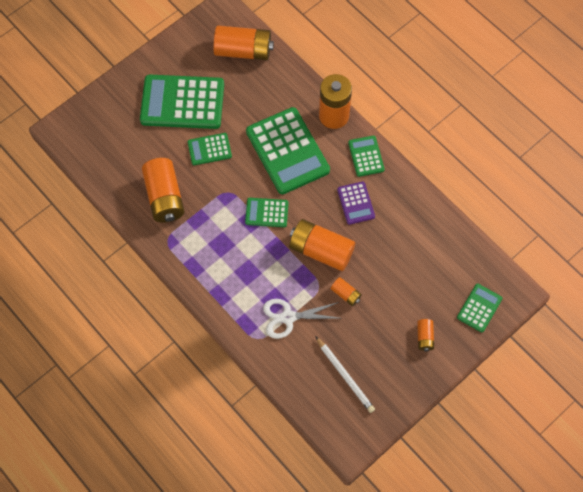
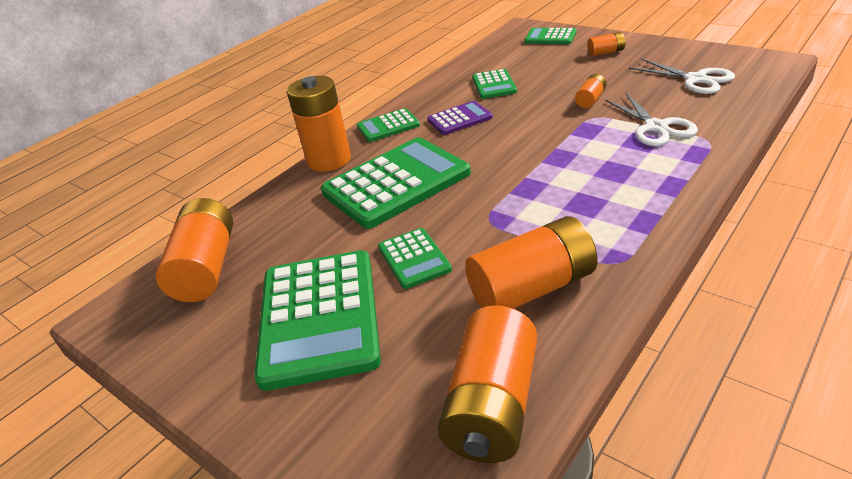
camera: 95 degrees left, 30 degrees down
(266, 213) = (507, 177): green calculator -> green calculator (494, 85)
(321, 250) = (541, 126): orange battery -> orange battery (492, 405)
(345, 375) = (696, 79): white pencil -> white scissors

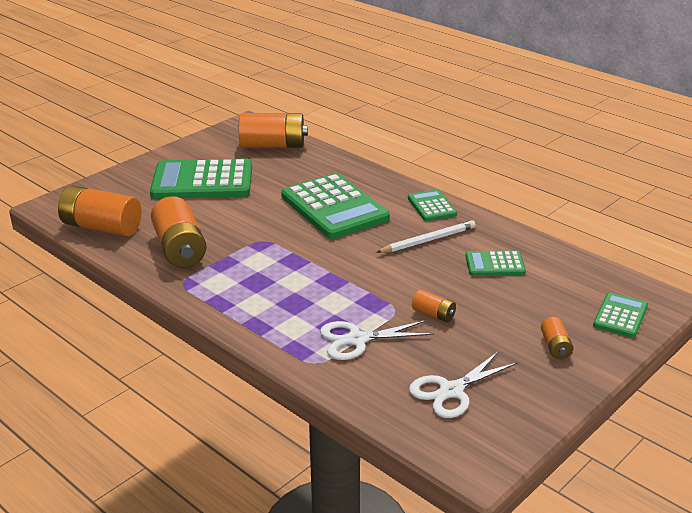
camera: 90 degrees right, 5 degrees down
(329, 160) = (386, 181): orange battery -> none
(414, 258) = (237, 211): green calculator -> none
(459, 119) = (428, 240): purple calculator -> white pencil

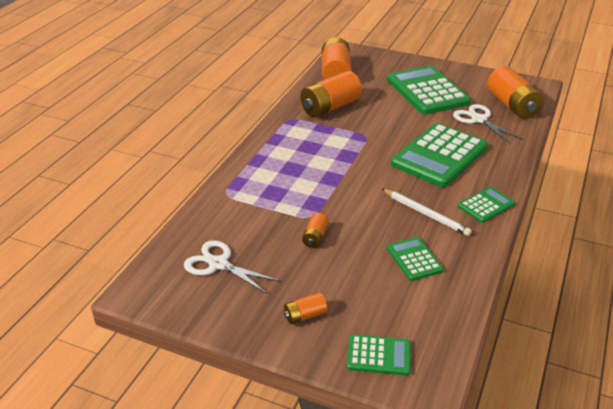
camera: 70 degrees right, 5 degrees up
(357, 340) = (261, 206): white scissors -> white scissors (479, 119)

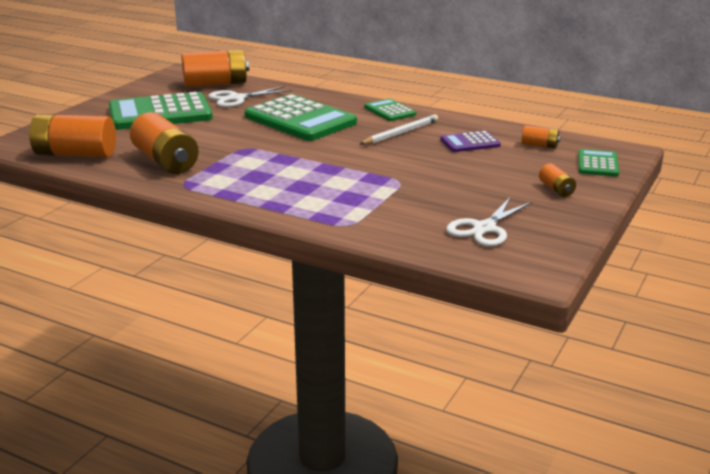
camera: 85 degrees left, 10 degrees down
(315, 237) = (436, 180): orange battery -> orange battery (539, 145)
(414, 259) = (470, 143): green calculator -> purple calculator

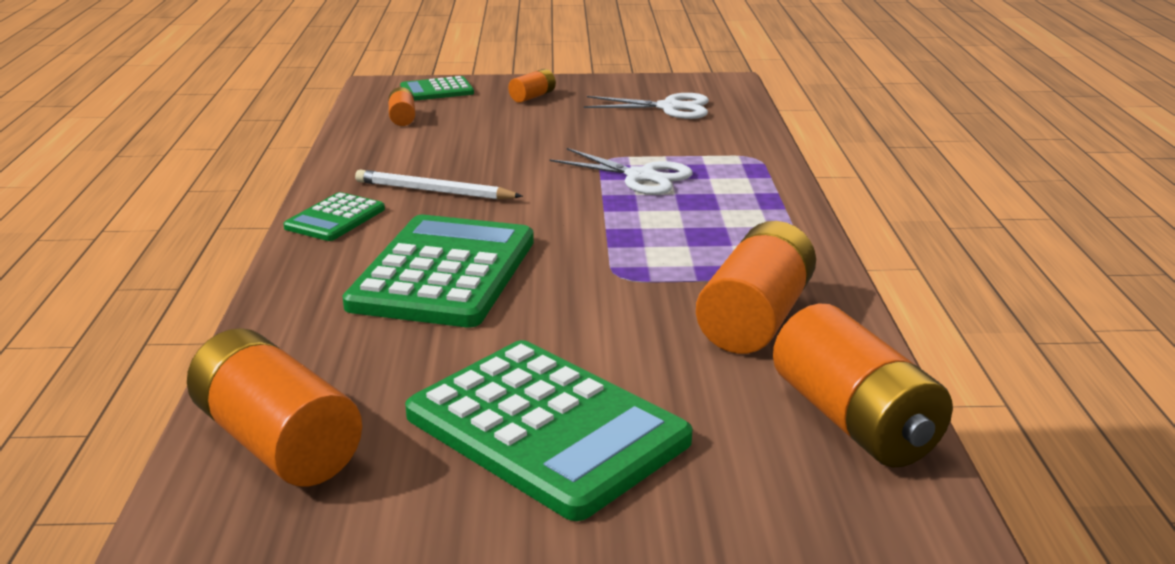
camera: 120 degrees left, 0 degrees up
(236, 98) = (372, 373): white scissors -> white scissors (641, 176)
(470, 143) = (430, 149): purple calculator -> none

